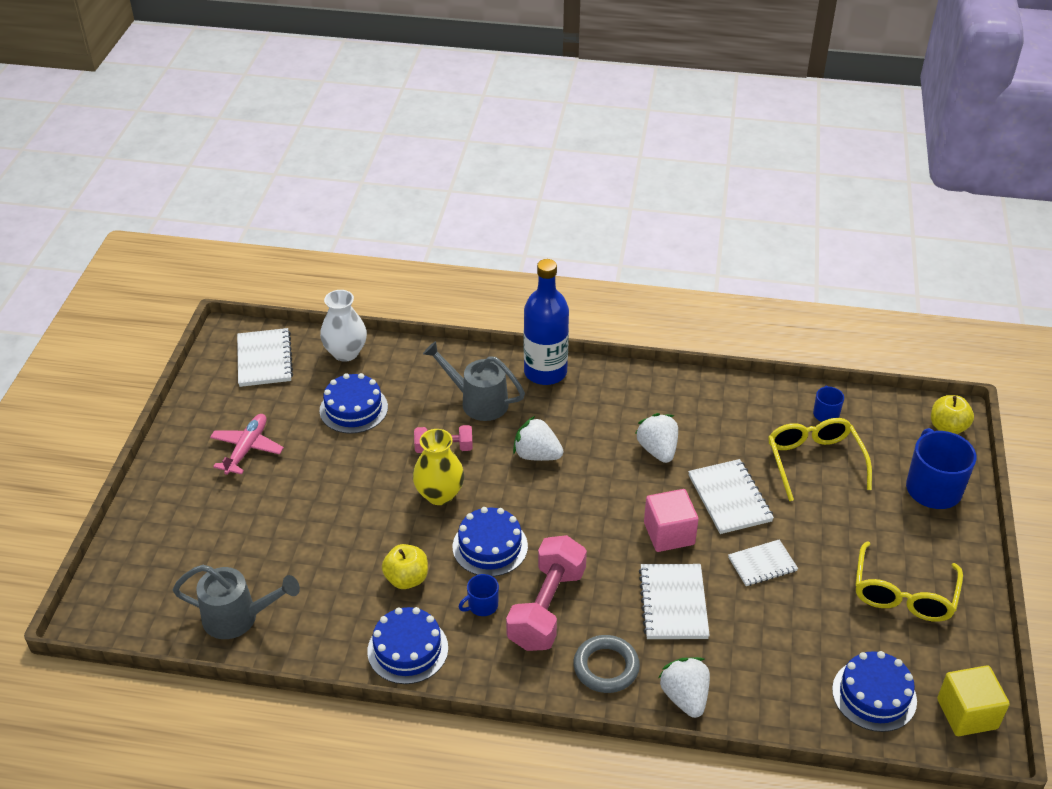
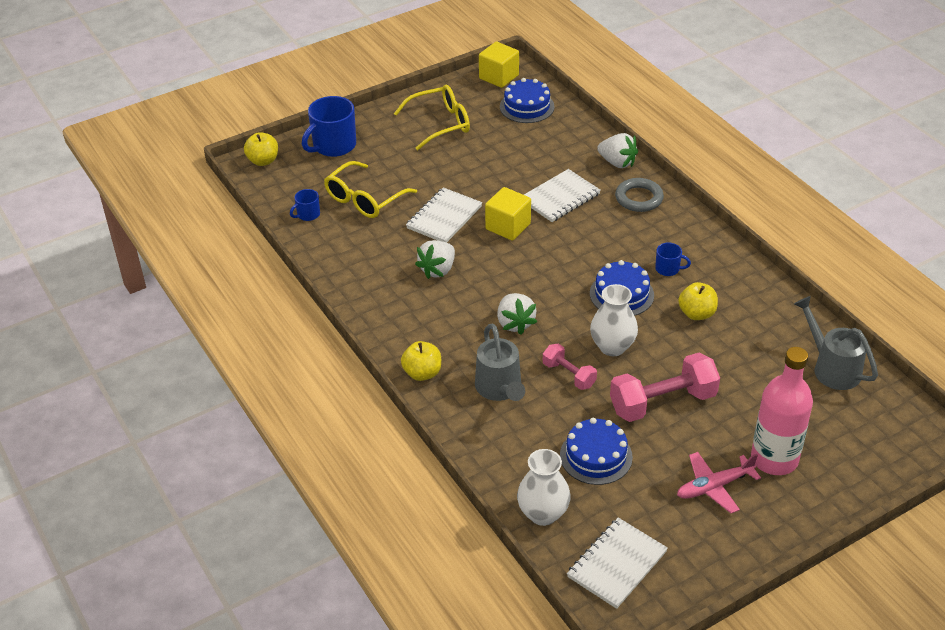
camera: 130 degrees left, 0 degrees up
(220, 500) = (774, 459): none -> pink bottle
(407, 649) = (740, 278): blue cake -> none
(439, 494) = (612, 347): yellow vase -> white vase
(545, 372) = (422, 373): blue bottle -> yellow apple
(546, 608) = (632, 242): pink dumbbell -> pink dumbbell (662, 402)
(669, 533) = (508, 226): pink cube -> yellow cube
(685, 697) = (617, 162): white strawberry -> white strawberry turned 90 degrees counterclockwise
(762, 564) = (484, 180): white notebook -> none

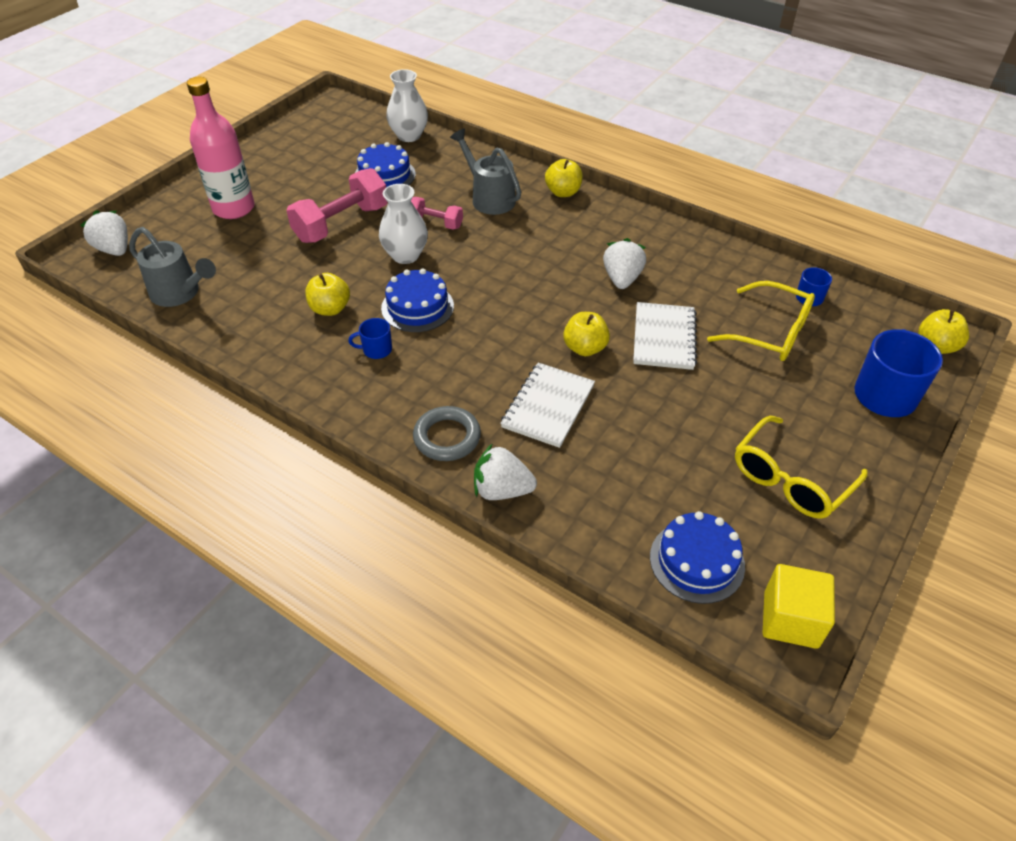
camera: 155 degrees right, 5 degrees up
(364, 199) = (770, 333): yellow glasses -> yellow glasses turned 105 degrees clockwise
(508, 226) = (585, 348): yellow cube -> yellow apple
(515, 323) = (510, 251): white strawberry -> white strawberry (114, 249)
(617, 564) = (344, 124): white notebook -> none
(714, 486) = (282, 180): pink plane -> none

